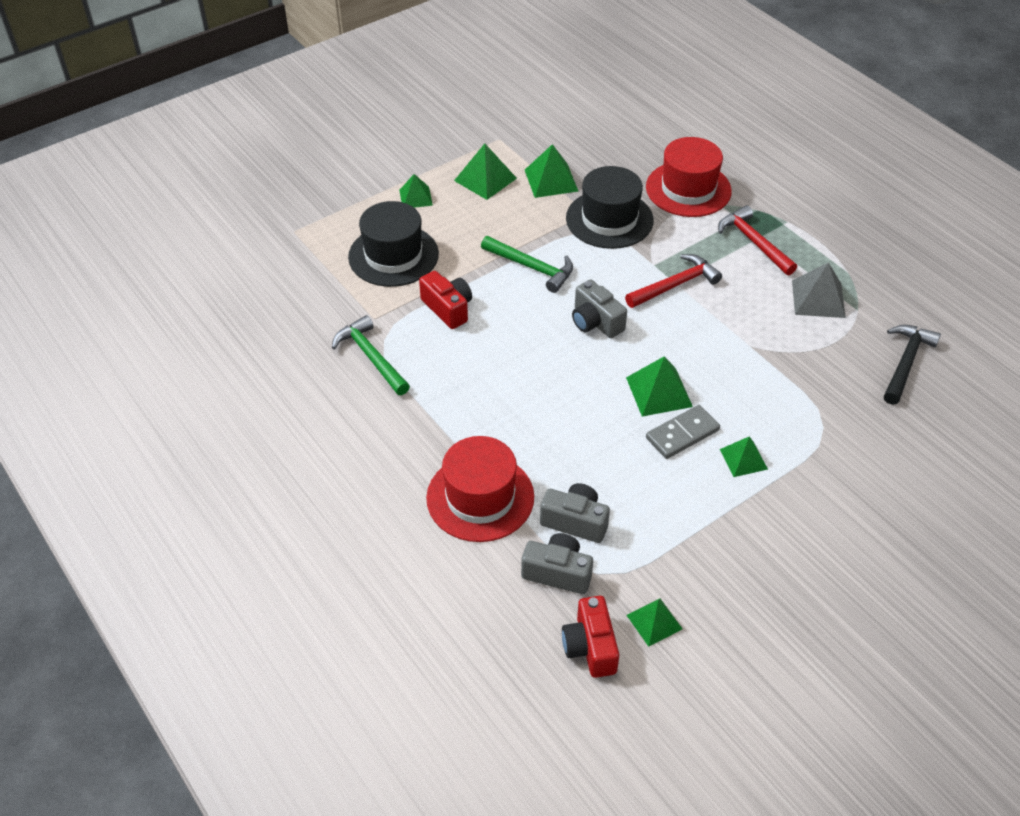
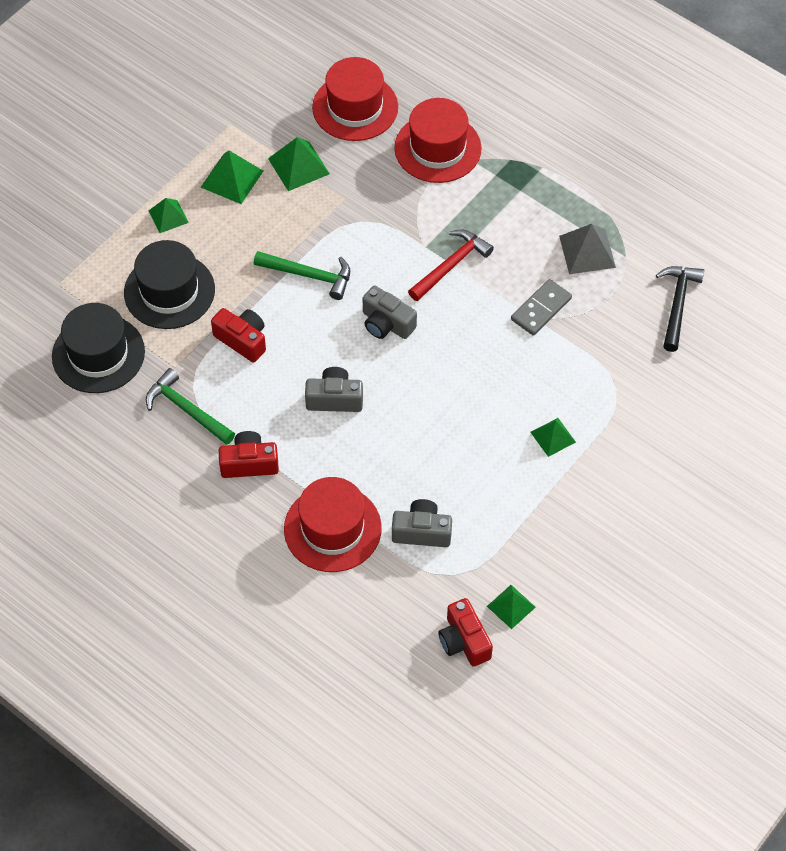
camera: 15 degrees left, 10 degrees up
(415, 417) = (249, 463): none -> red camera
(557, 573) = (419, 582): grey camera -> grey camera (334, 399)
(609, 219) = (369, 202): black hat -> black hat (98, 354)
(618, 145) = (355, 107): none -> red hat
(659, 392) = (463, 386): green pyramid -> none
(682, 434) = (494, 424): grey domino -> grey domino (541, 309)
(754, 242) = (514, 199): red hammer -> none

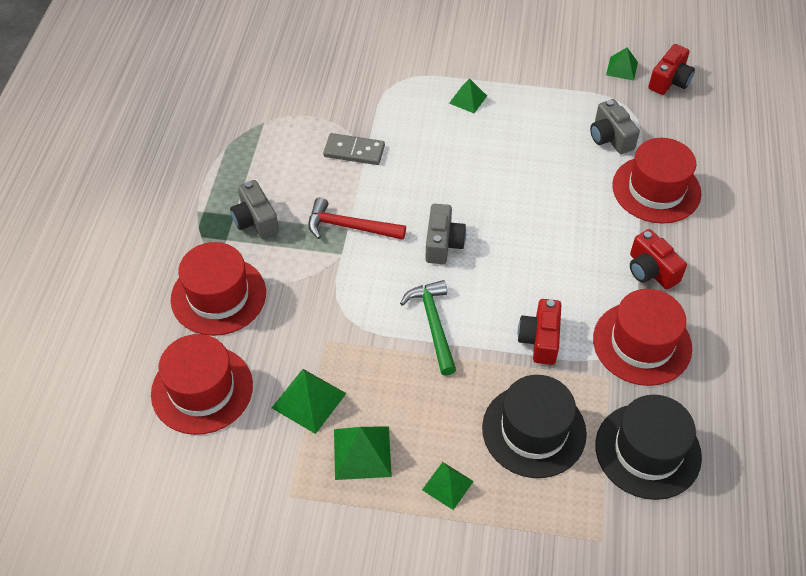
camera: 120 degrees left, 5 degrees down
(187, 409) = (642, 343): green hammer -> red hat
(334, 399) = (544, 243): grey camera -> grey camera (255, 220)
(587, 251) = (274, 146): grey pyramid -> none
(677, 304) = (292, 76): black hammer -> none

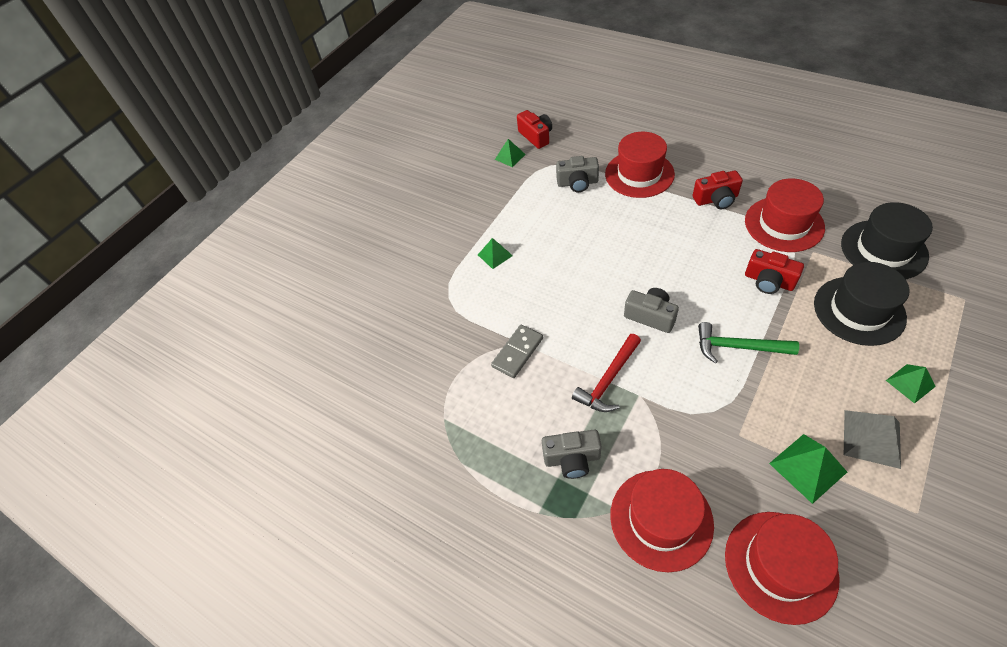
camera: 60 degrees left, 0 degrees up
(362, 452) = (872, 438): green pyramid -> grey pyramid

